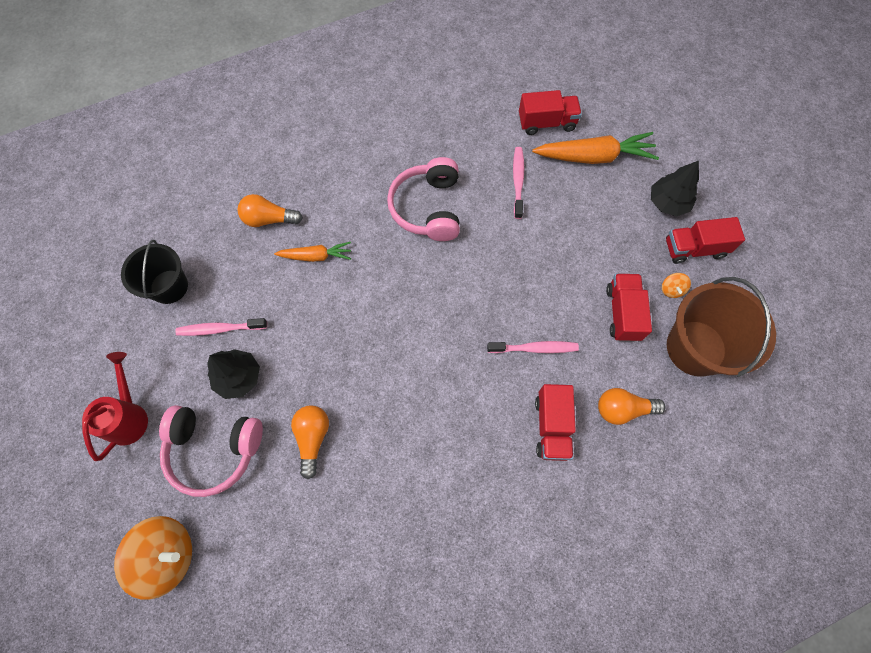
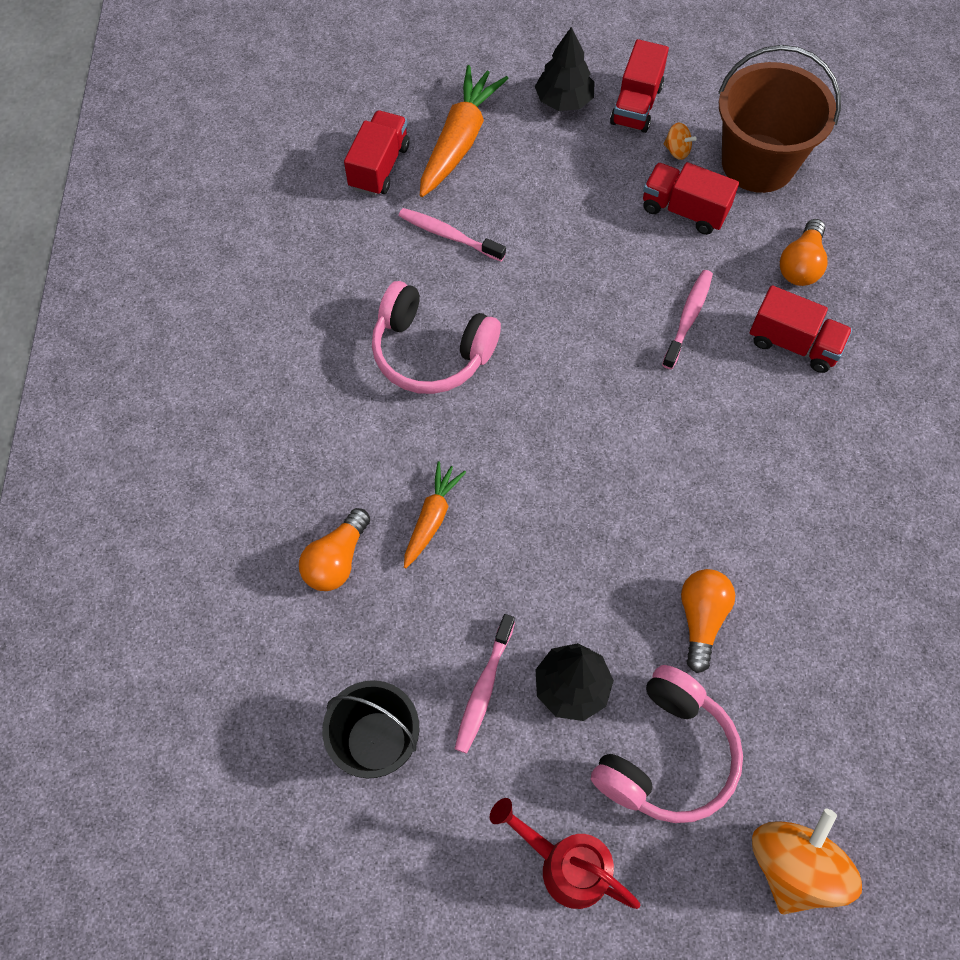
camera: 65 degrees left, 5 degrees down
(313, 438) = (701, 619): orange light bulb -> orange light bulb turned 75 degrees clockwise

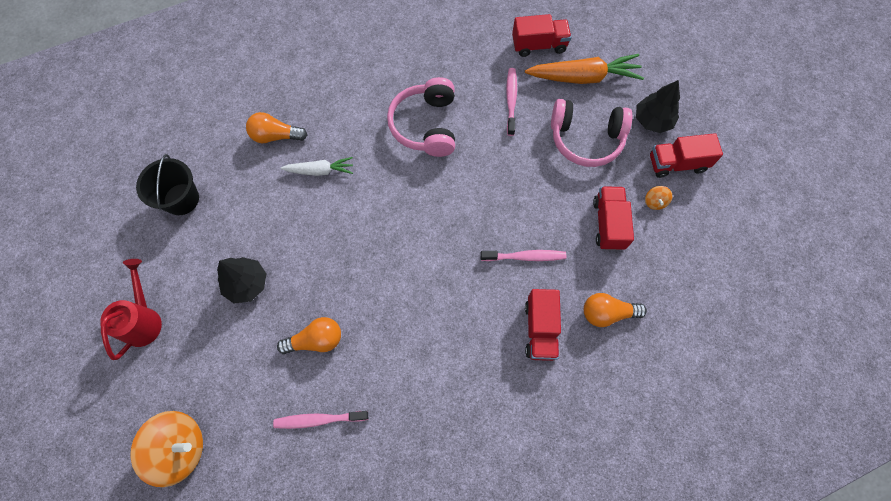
camera: 65 degrees right, 5 degrees up
(432, 517) = (320, 170): orange carrot -> white carrot
(483, 688) = (229, 238): pink toothbrush -> pink toothbrush (318, 419)
(666, 756) = (223, 351): pink headphones -> pink headphones (586, 139)
(758, 163) = (676, 256): brown bucket -> none

